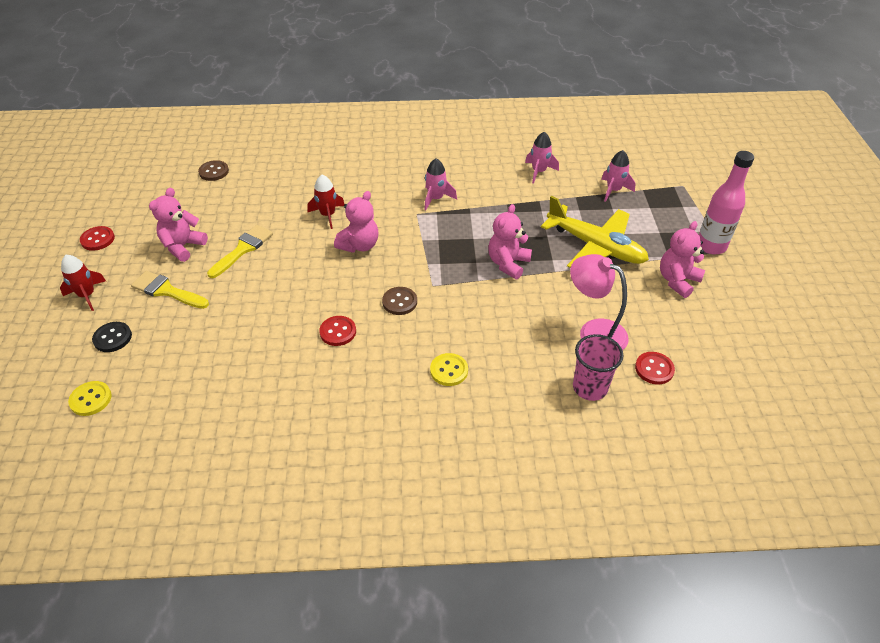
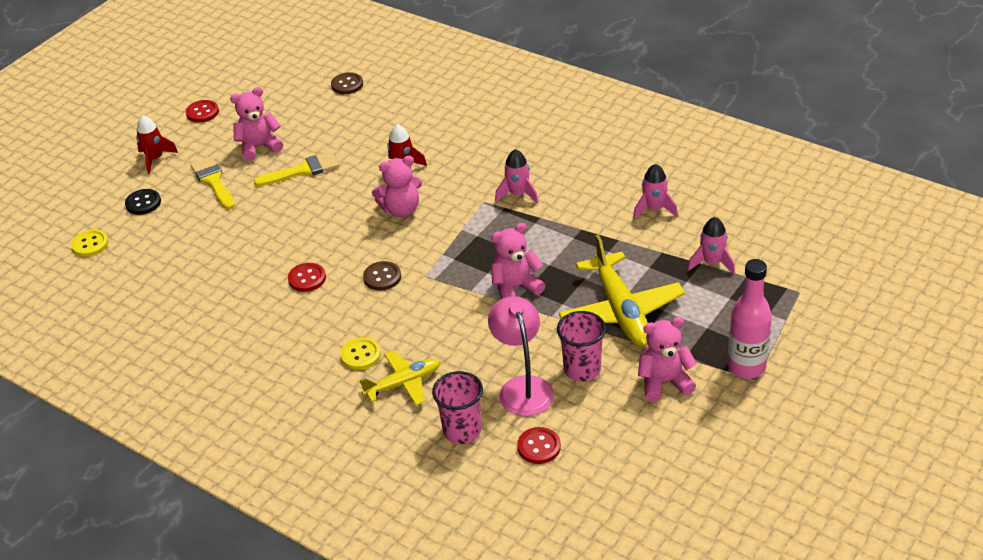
camera: 40 degrees right, 5 degrees down
(506, 375) = (403, 383): none -> yellow plane
(617, 298) = (582, 369): none -> pink cup

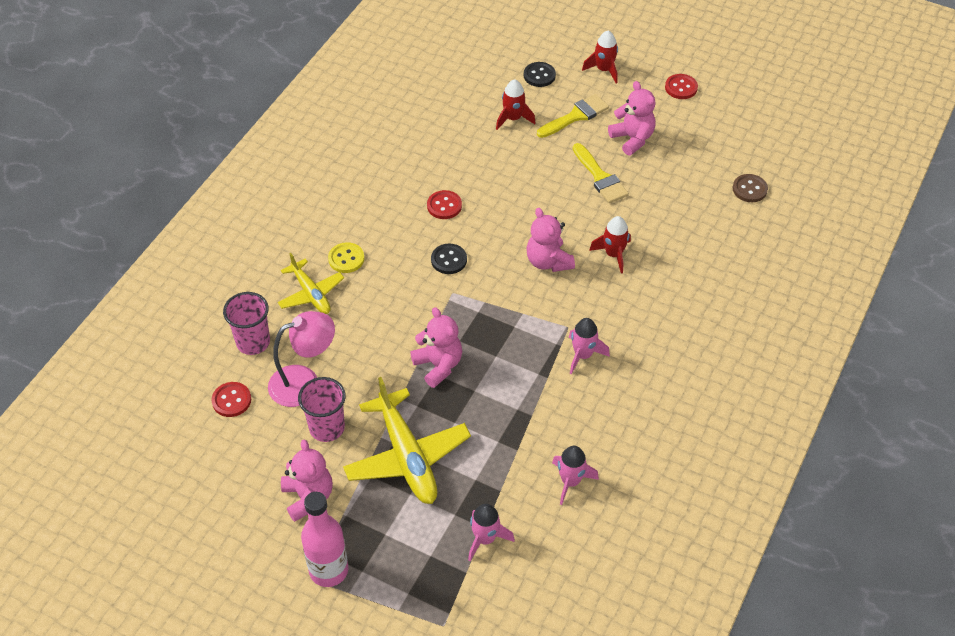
camera: 80 degrees right, 10 degrees up
(90, 244) = (481, 54): yellow button -> none
(199, 224) = (513, 118): none -> red rocket
(382, 277) = (449, 260): brown button -> black button
(621, 311) = (407, 457): yellow plane -> yellow plane turned 90 degrees counterclockwise

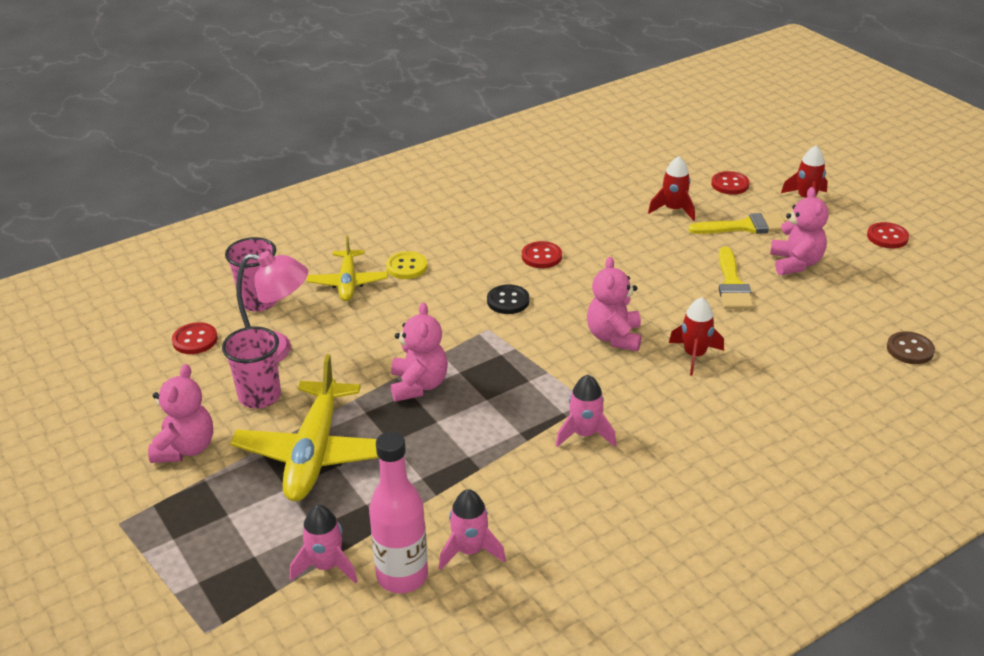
camera: 30 degrees right, 15 degrees down
(329, 570) = (142, 523): pink bottle -> pink bottle (402, 576)
(539, 75) = (730, 184): black button -> red button

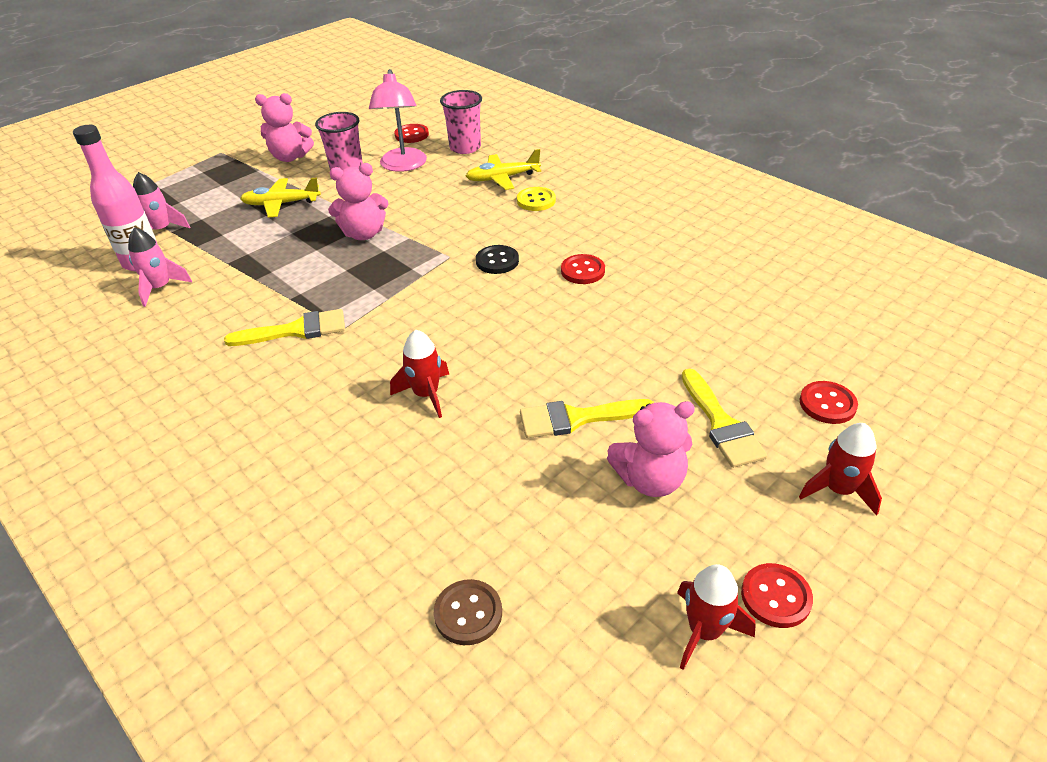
camera: 80 degrees right, 5 degrees up
(314, 453) = (281, 204): yellow plane -> yellow plane, size x0.60
(585, 434) = (296, 330): pink rocket -> yellow brush
(614, 337) = (450, 333): pink teddy bear -> none
(673, 210) = (729, 356): red rocket -> red rocket (704, 631)

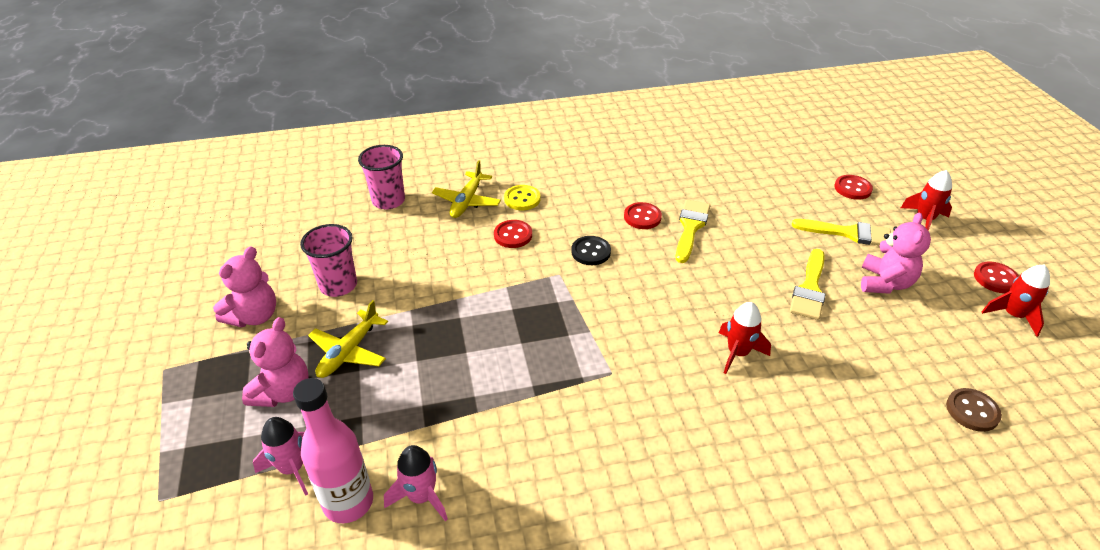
camera: 60 degrees left, 0 degrees up
(296, 330) = (591, 406): yellow brush -> yellow brush (691, 227)
(363, 234) = (470, 312): pink teddy bear -> pink teddy bear (283, 392)
(403, 166) = (374, 247): pink lamp -> none
(411, 135) = (321, 221): red button -> red button (513, 235)

